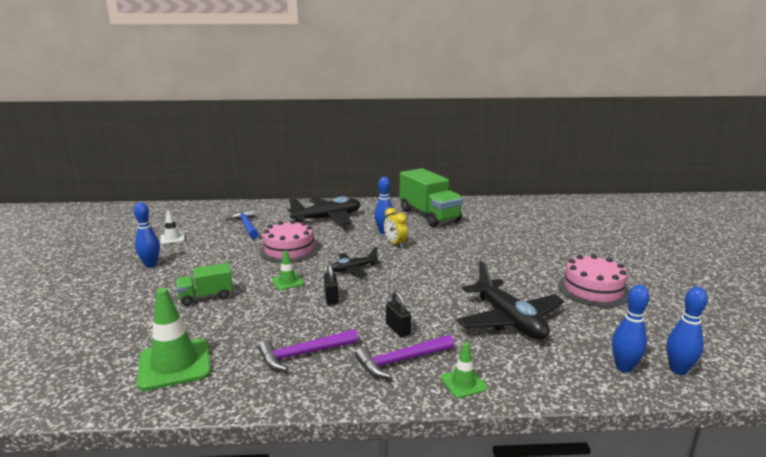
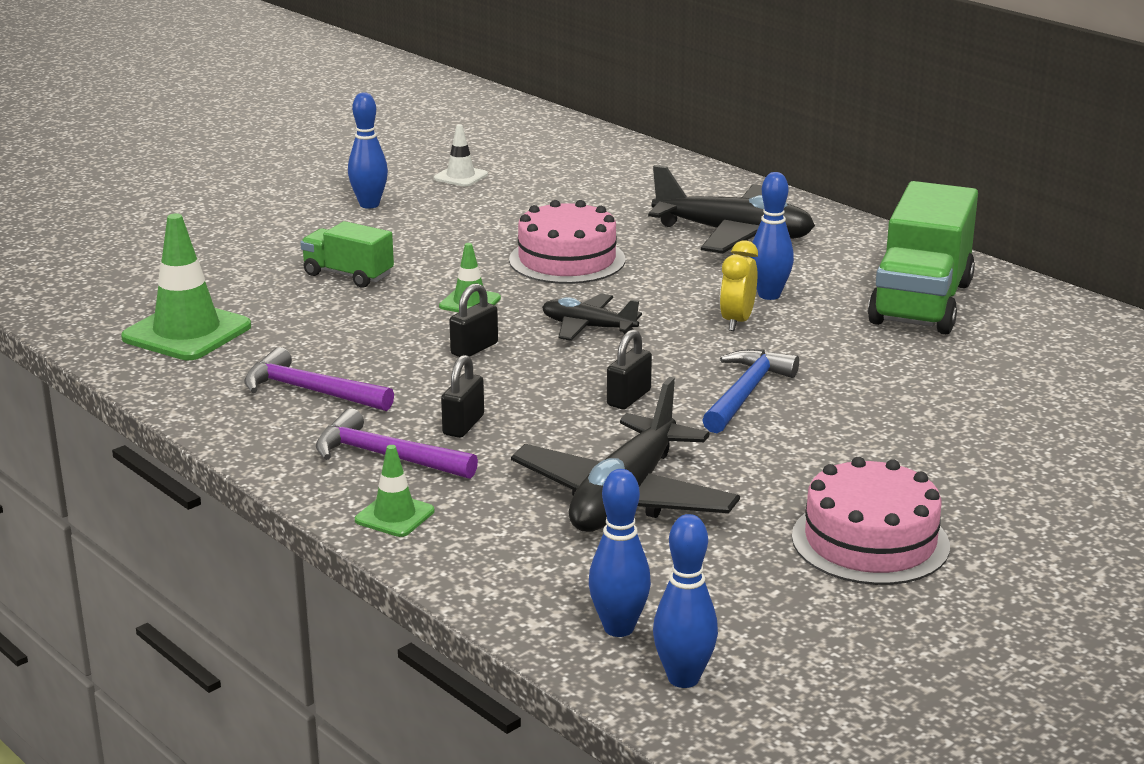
camera: 50 degrees right, 5 degrees up
(246, 226) = (589, 197): blue hammer -> blue hammer (745, 393)
(425, 286) = (628, 398): none -> black padlock

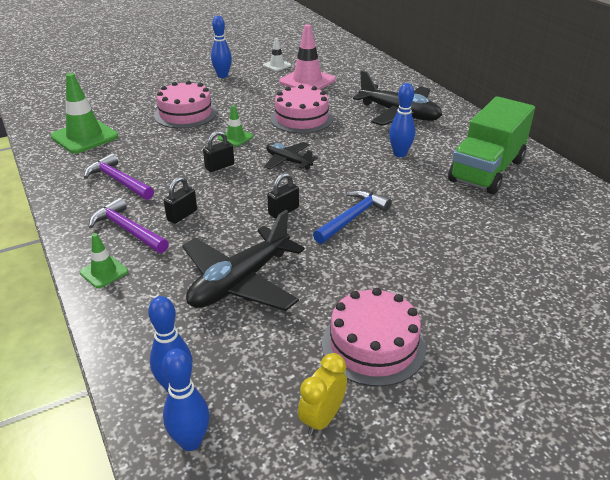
camera: 15 degrees right, 10 degrees up
(348, 275) = (185, 114): green truck -> pink cake
(536, 198) = (307, 81): none -> pink traffic cone
(737, 321) = (372, 168): yellow clock -> yellow clock (322, 418)

